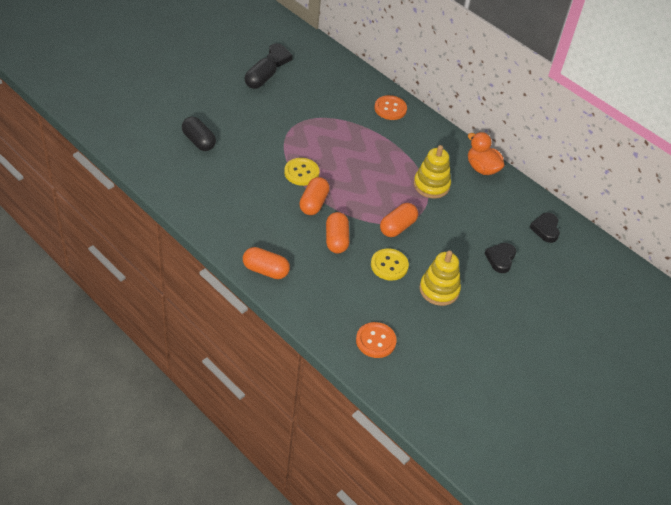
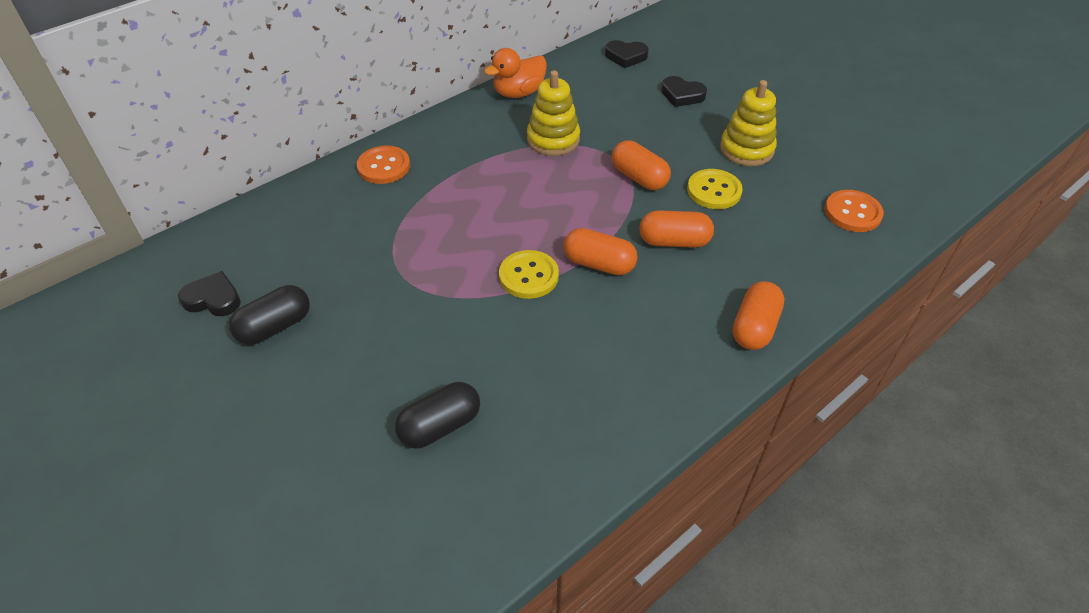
camera: 80 degrees left, 0 degrees up
(260, 80) = (275, 327): black capsule -> black capsule turned 75 degrees counterclockwise

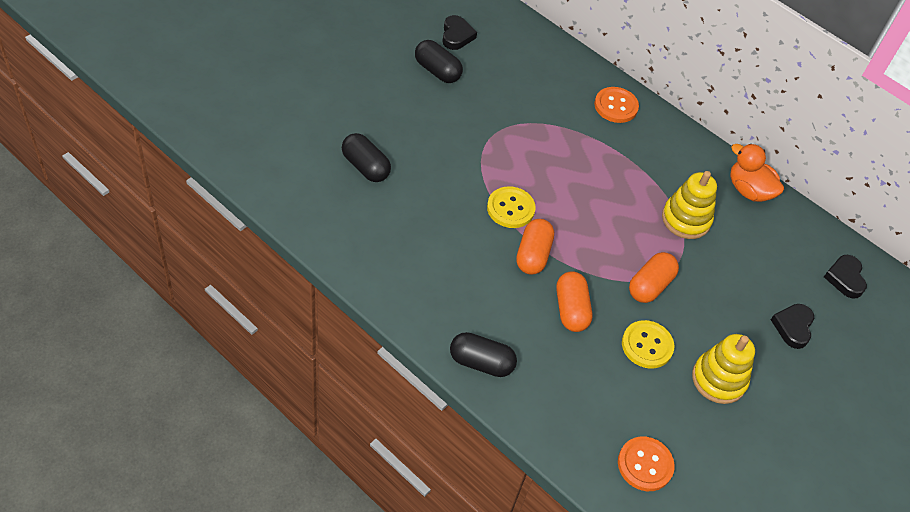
camera: 75 degrees right, 5 degrees up
(754, 327) = (481, 362): orange capsule -> black capsule

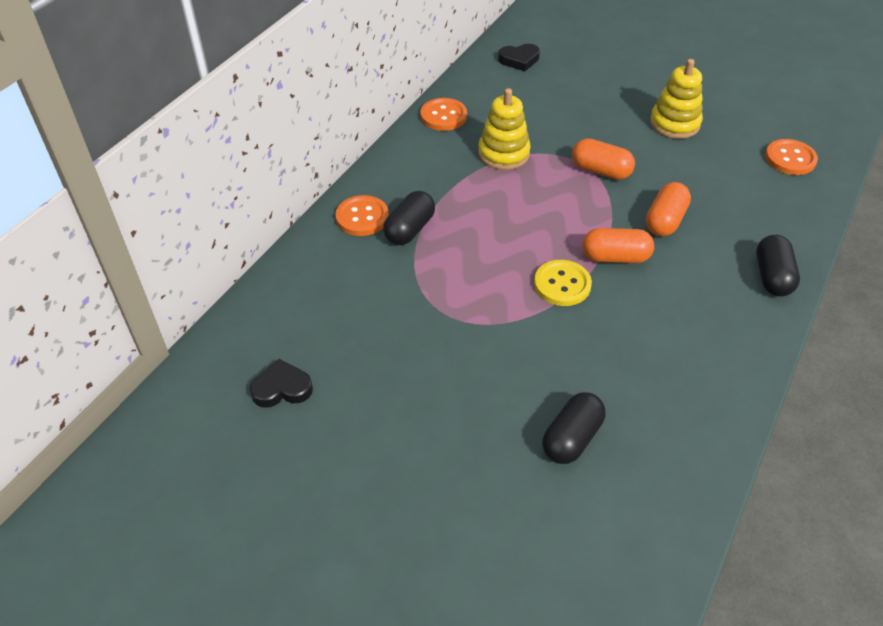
camera: 95 degrees left, 5 degrees down
(437, 71) = (361, 396): black capsule -> black capsule (409, 229)
(571, 309) = (665, 221): orange capsule -> orange capsule turned 45 degrees counterclockwise
(647, 345) = (670, 167): yellow button -> none
(748, 190) = (443, 116): orange duck -> orange button
(793, 327) = (591, 86): black heart -> none

